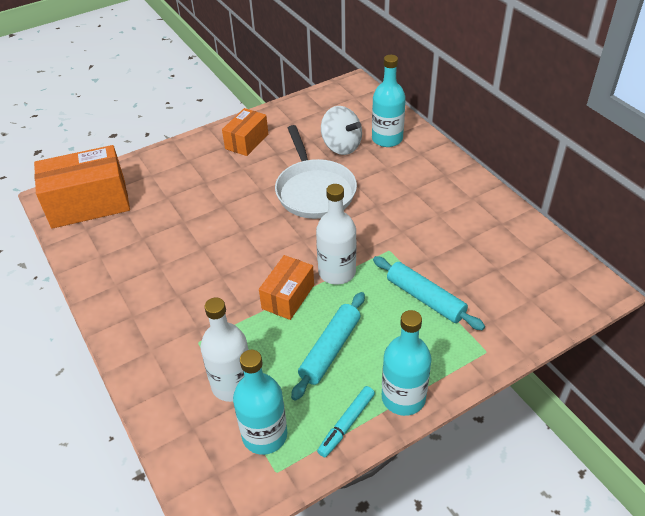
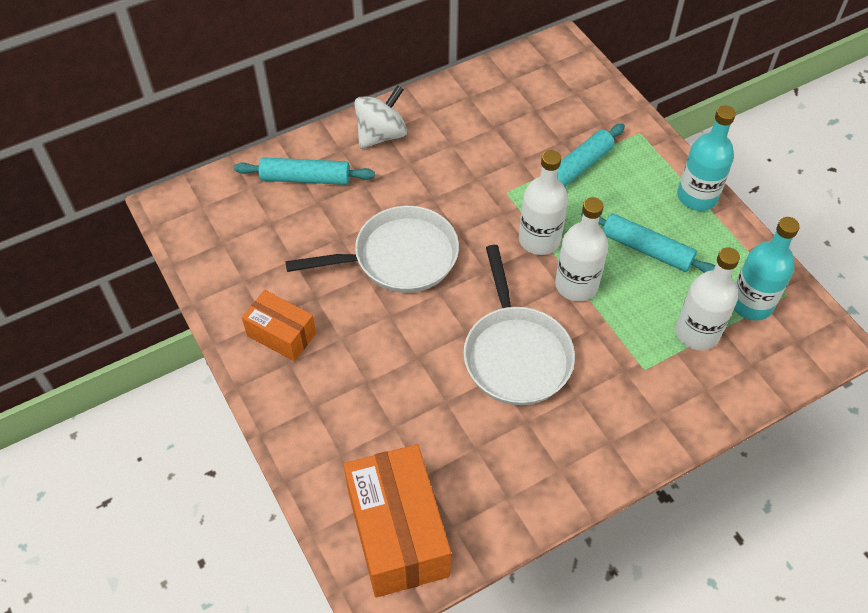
camera: 90 degrees left, 10 degrees up
(221, 258) = (515, 354): none -> white pan
(288, 297) = (576, 285): orange box -> white bottle
(341, 146) = (312, 226): white spinning top -> white spinning top (381, 135)
(346, 424) = (730, 240): turquoise marker -> none
(387, 139) = (305, 178): turquoise bottle -> turquoise rolling pin

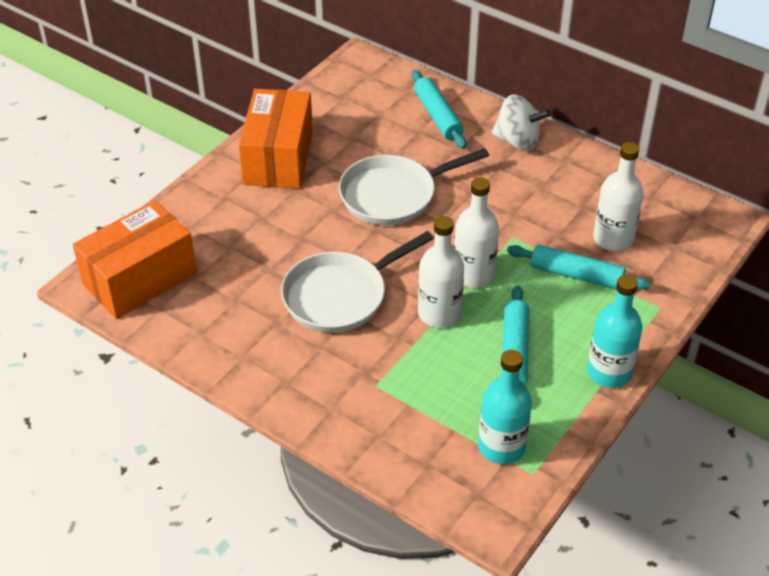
camera: 65 degrees right, 10 degrees down
(281, 334) = (278, 158): orange box -> orange box, size x1.75
(398, 257) = (394, 195): white pan -> white pan turned 105 degrees clockwise
(697, 332) = (440, 413): white bottle -> white bottle (613, 239)

